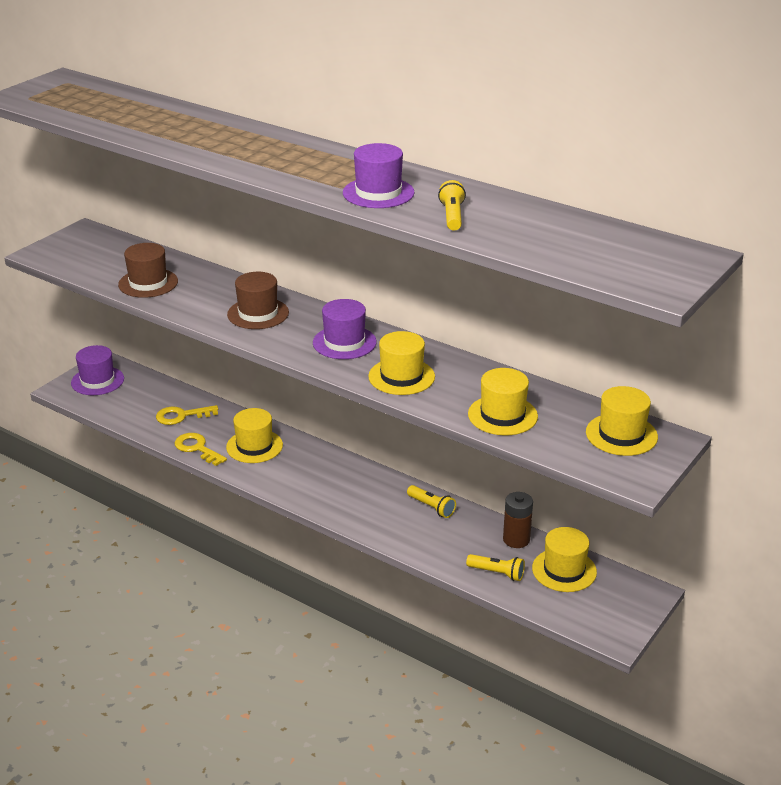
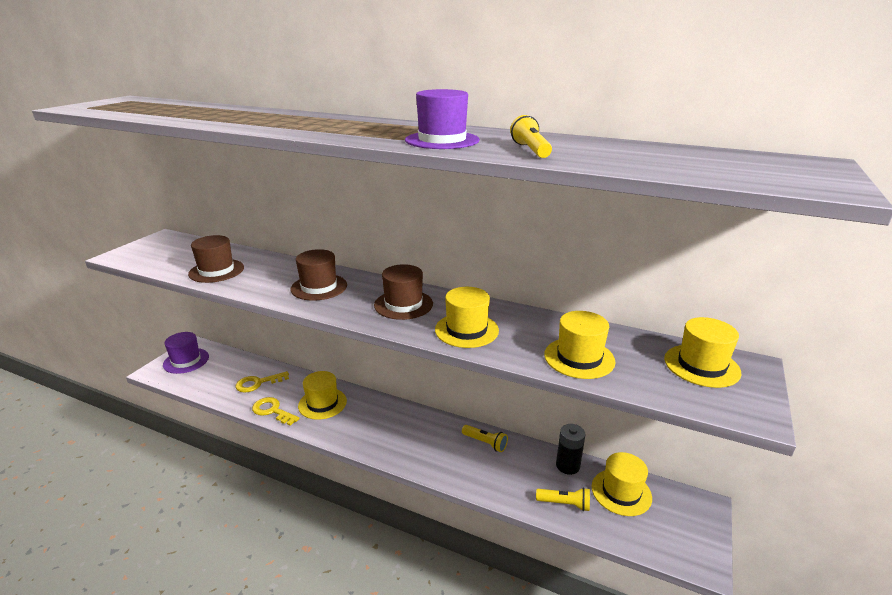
camera: 10 degrees left, 5 degrees down
(344, 342) = (403, 304): purple hat -> brown hat
(516, 539) = (567, 465): brown battery -> black battery

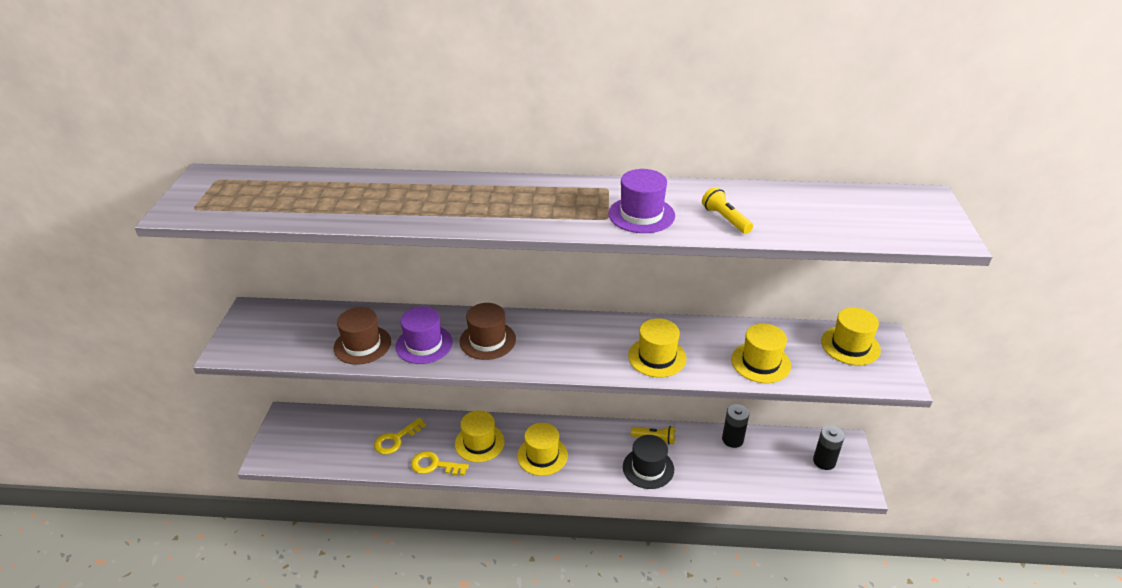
camera: 20 degrees left, 10 degrees up
(186, 361) = (293, 435): purple hat -> purple hat (424, 344)
(403, 304) = (583, 342): brown hat -> none
(463, 468) = (648, 468): none -> black hat
(564, 504) = (745, 474): yellow flashlight -> none
(621, 492) = (783, 450): yellow hat -> yellow hat (542, 455)
(666, 517) = (824, 461): none -> black battery

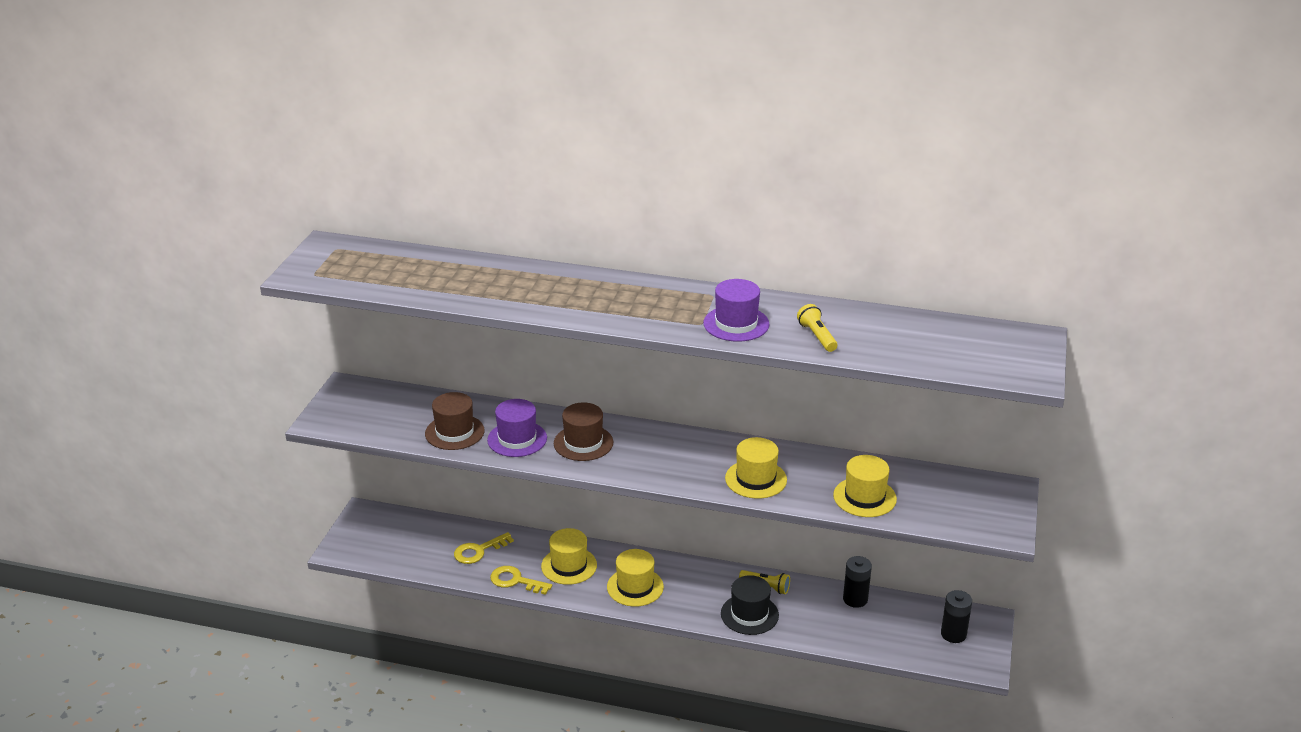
camera: 10 degrees right, 5 degrees down
(850, 345) = (970, 493): yellow hat -> none

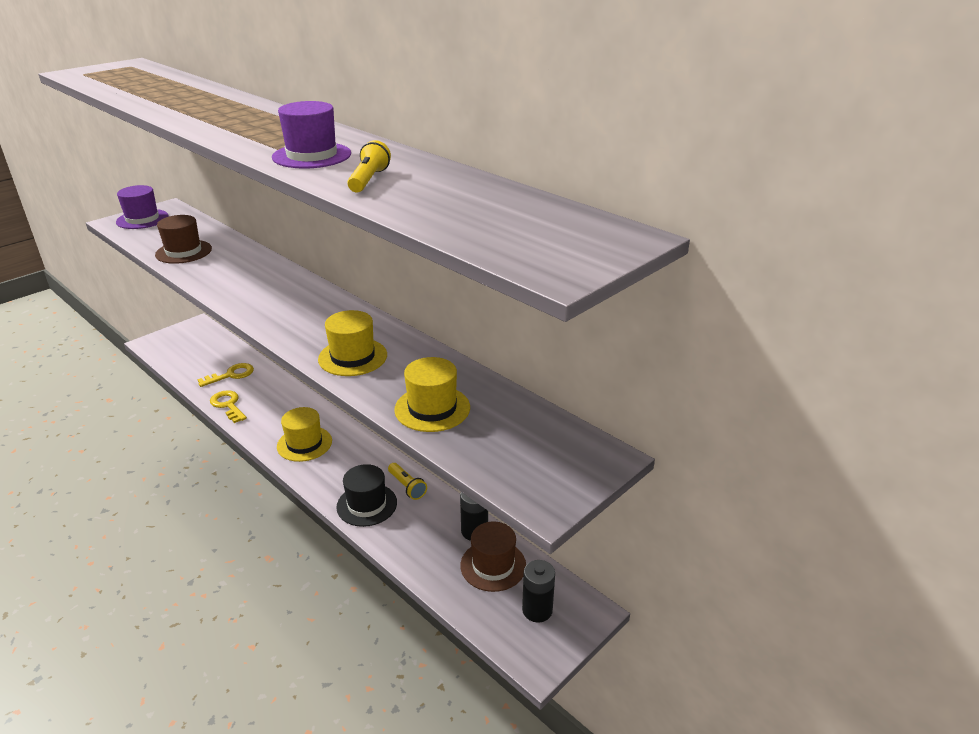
camera: 30 degrees right, 0 degrees up
(478, 551) = (231, 375): yellow key -> yellow key turned 150 degrees clockwise
(517, 439) = (217, 268): purple hat -> purple hat (142, 219)
(569, 566) = (277, 408): yellow hat -> none
(583, 443) = (258, 285): brown hat -> brown hat (493, 565)

